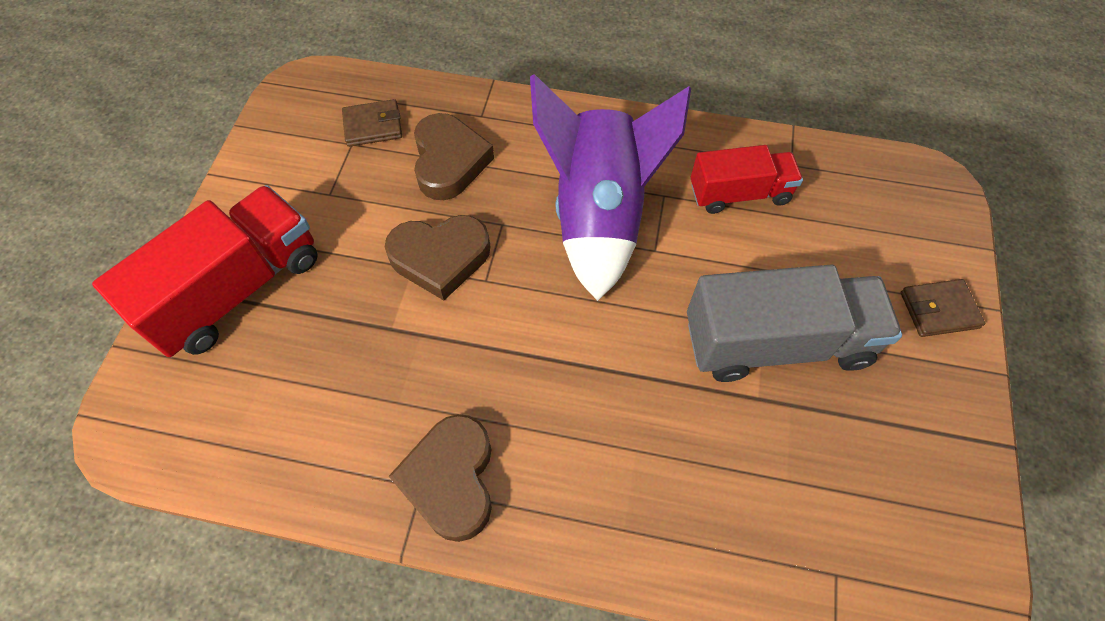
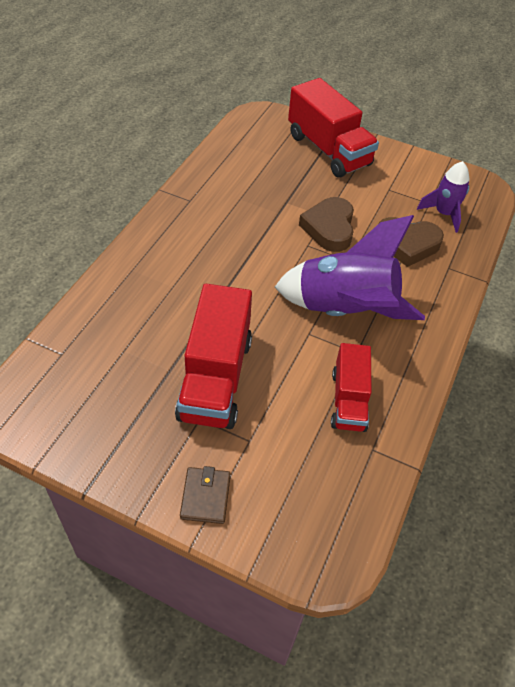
camera: 100 degrees right, 10 degrees down
(373, 126) = (444, 214): brown wallet -> purple rocket
(451, 479) = (189, 211): brown heart -> none
(776, 342) = (215, 378): grey truck -> red truck

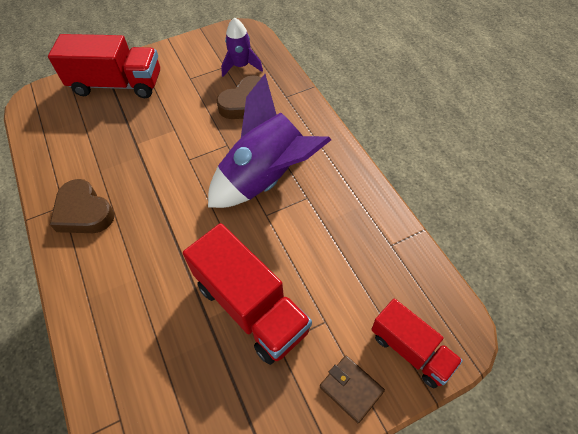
camera: 45 degrees left, 5 degrees up
(329, 228) = (187, 135): brown heart -> brown heart (84, 212)
(348, 400) = (342, 231): red truck -> red truck (411, 350)

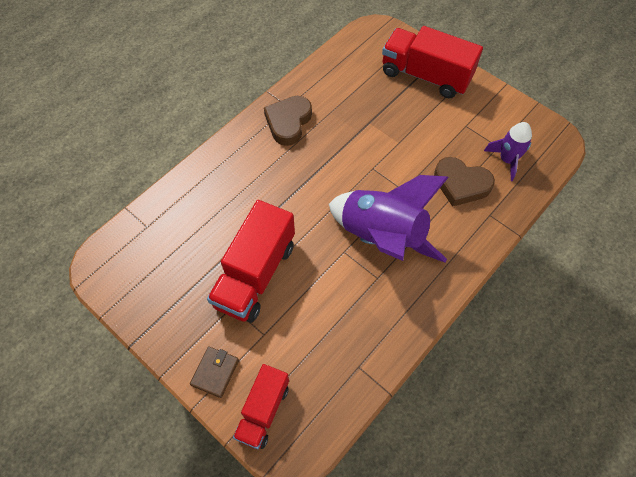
camera: 65 degrees right, 5 degrees up
(117, 84) = (425, 76): red truck -> red truck turned 135 degrees clockwise

